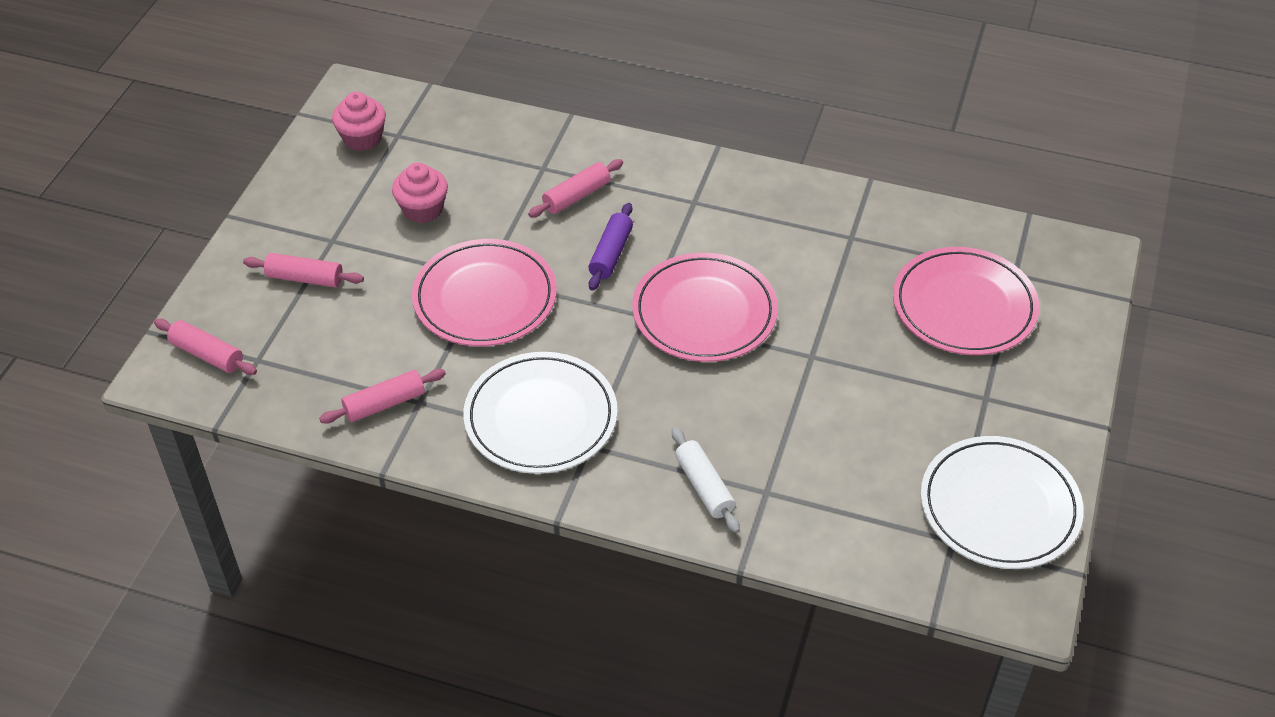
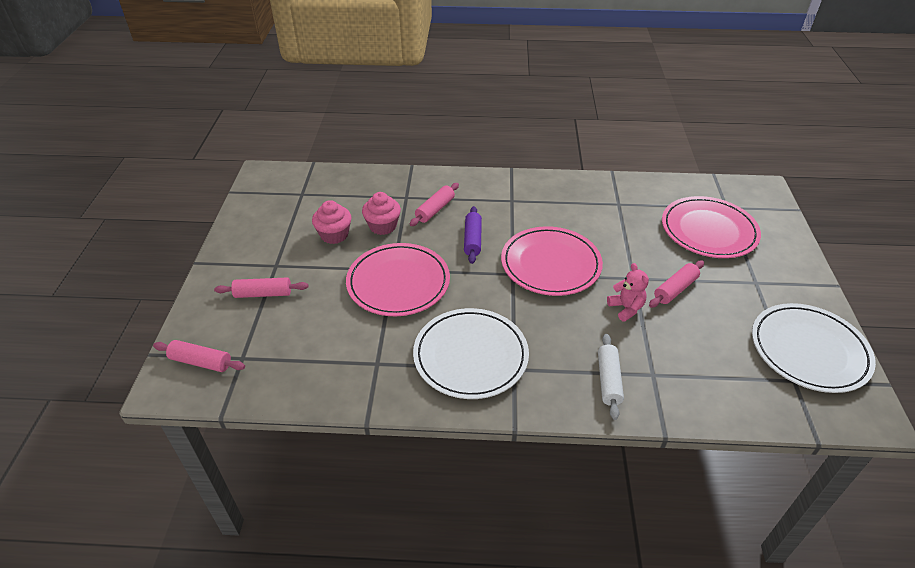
camera: 15 degrees left, 5 degrees down
(362, 138) = (278, 199): pink cupcake -> pink cupcake (383, 226)
(384, 404) = (351, 370): pink rolling pin -> pink rolling pin (675, 289)
(704, 486) = (608, 380): white rolling pin -> white rolling pin turned 45 degrees clockwise
(778, 397) = (626, 308): none -> pink teddy bear

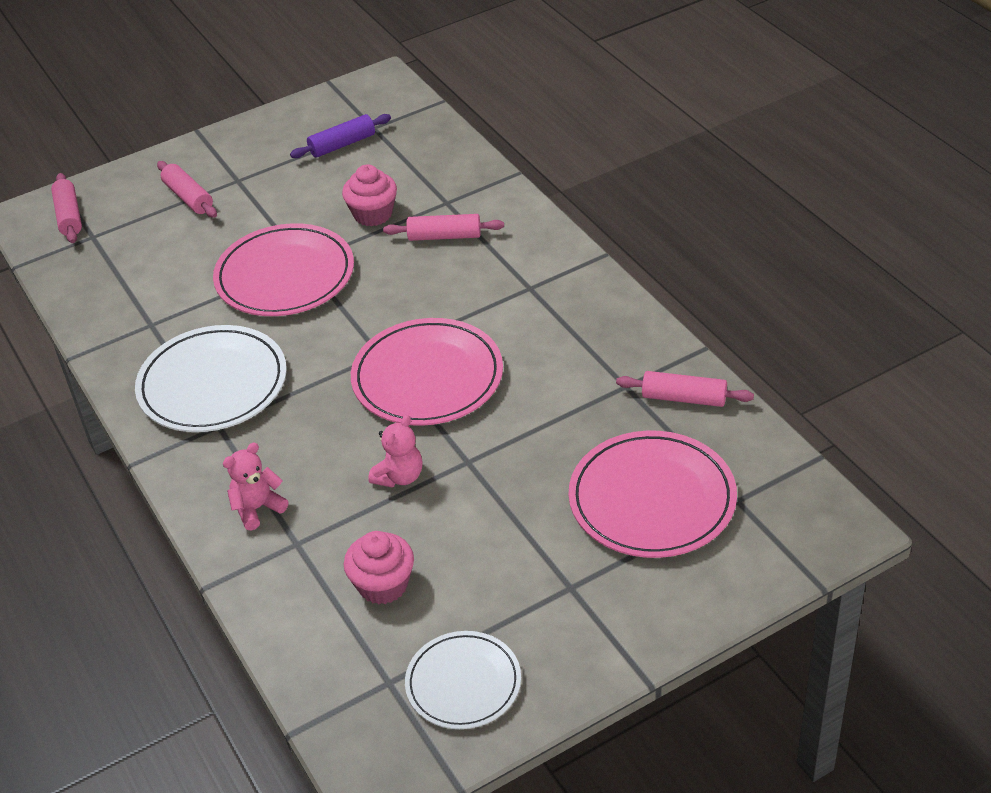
camera: 60 degrees right, 0 degrees up
(334, 235) = (323, 189): pink cupcake -> pink cupcake (383, 585)
(472, 240) = (414, 293): purple rolling pin -> purple rolling pin (342, 145)
(608, 380) = (257, 508): white rolling pin -> pink teddy bear
(675, 289) = (479, 509): pink rolling pin -> pink rolling pin (684, 398)
(809, 350) = (463, 683): white plate -> white plate, size x0.63

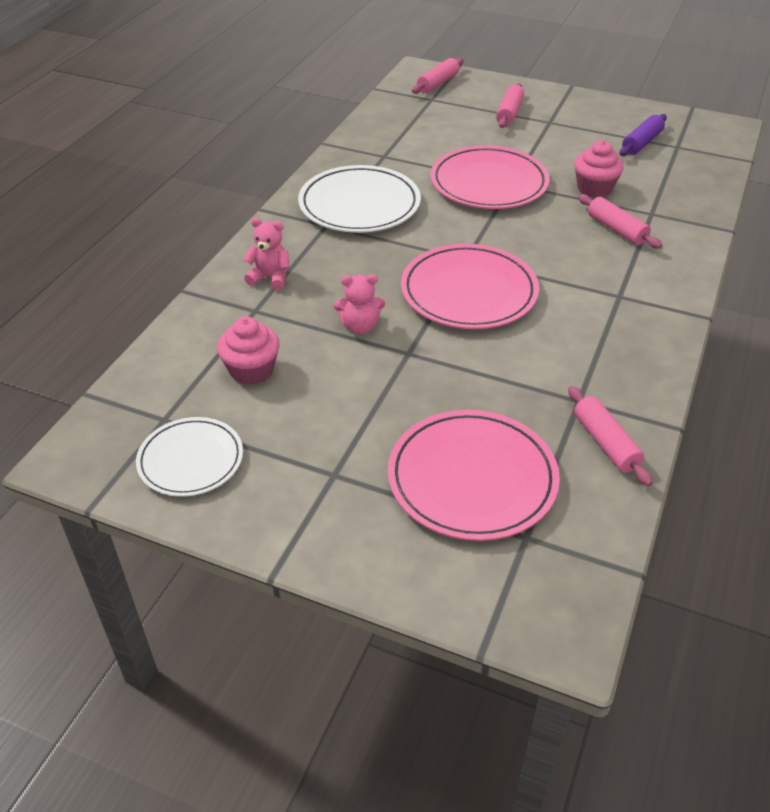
camera: 50 degrees right, 0 degrees up
(342, 145) = (641, 143): purple rolling pin -> purple rolling pin turned 75 degrees counterclockwise

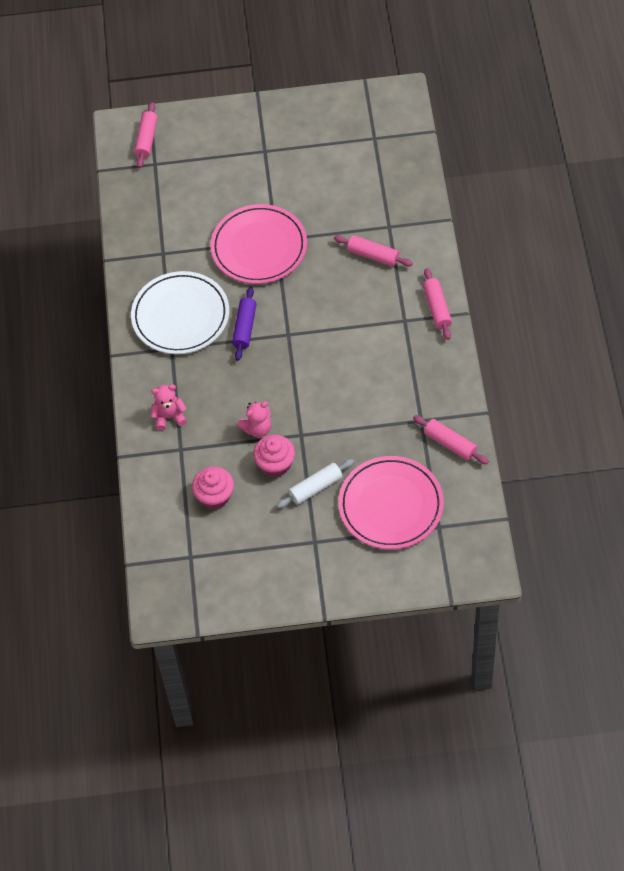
camera: 25 degrees left, 15 degrees up
(190, 460) = (228, 574): white plate -> none
(384, 414) = (315, 487): none -> white rolling pin
(469, 292) = (307, 364): pink plate -> none
(509, 113) = (227, 154): pink rolling pin -> pink rolling pin (437, 308)
(594, 188) = (337, 217): pink cupcake -> pink cupcake (275, 464)
(641, 143) = (346, 146): purple rolling pin -> purple rolling pin (245, 328)

